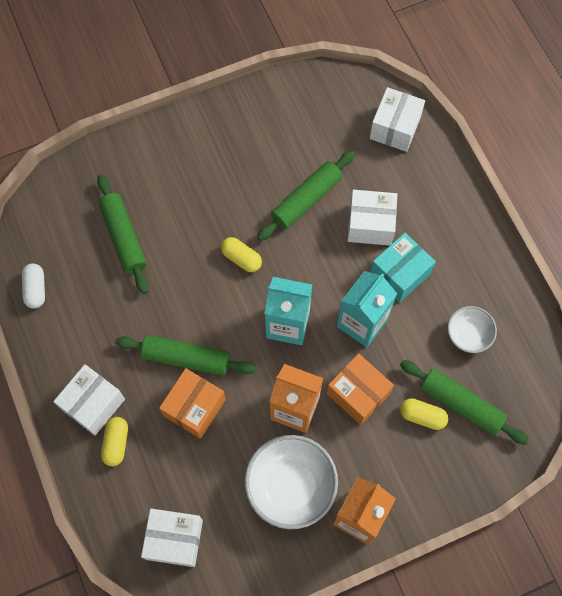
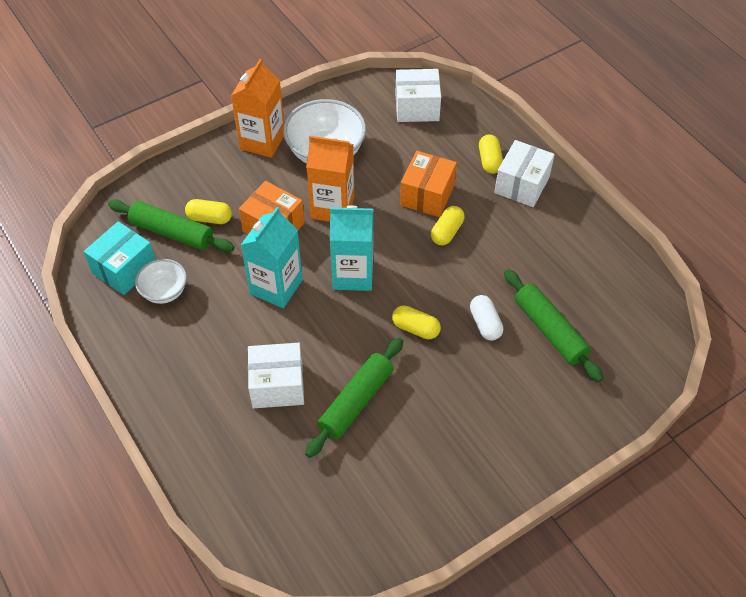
camera: 170 degrees right, 15 degrees down
(36, 289) = (620, 268): white capsule -> white capsule (485, 324)
(186, 358) = (447, 232): green rolling pin -> yellow capsule
(395, 128) = (258, 509): white box -> none
(400, 274) = (239, 339): turquoise box -> turquoise box (124, 269)

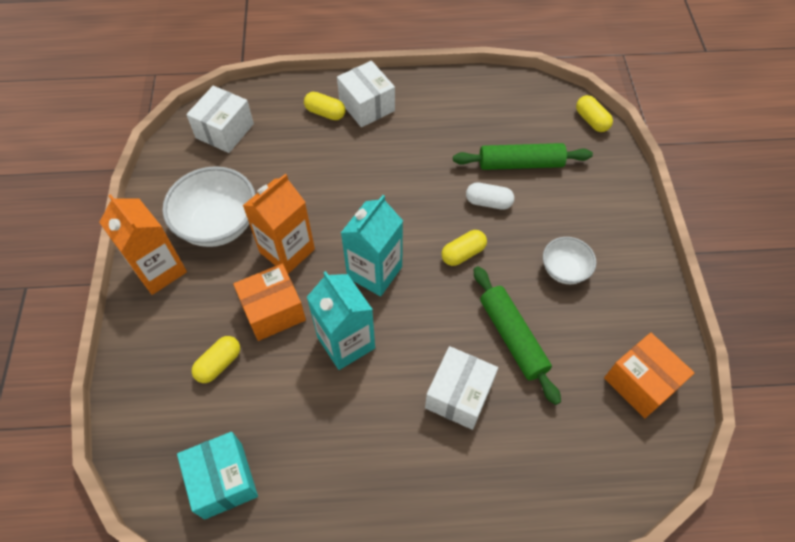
camera: 60 degrees left, 5 degrees up
(164, 291) = (281, 451): white bowl -> white bowl (564, 270)
(172, 232) = (210, 409): green rolling pin -> none
(427, 195) = (328, 173): orange box -> orange box (640, 383)
(447, 232) = (378, 180): yellow capsule -> yellow capsule (591, 120)

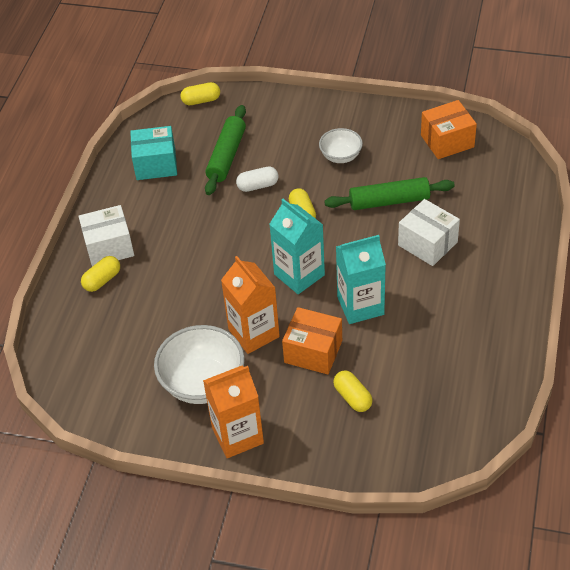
camera: 70 degrees left, 10 degrees down
(223, 480) = (458, 405): turquoise box -> turquoise box (156, 164)
(225, 131) = (86, 365): white box -> none
(273, 311) = (313, 351): orange box -> orange box turned 60 degrees counterclockwise
(488, 202) = (258, 186): white capsule -> white capsule turned 45 degrees clockwise

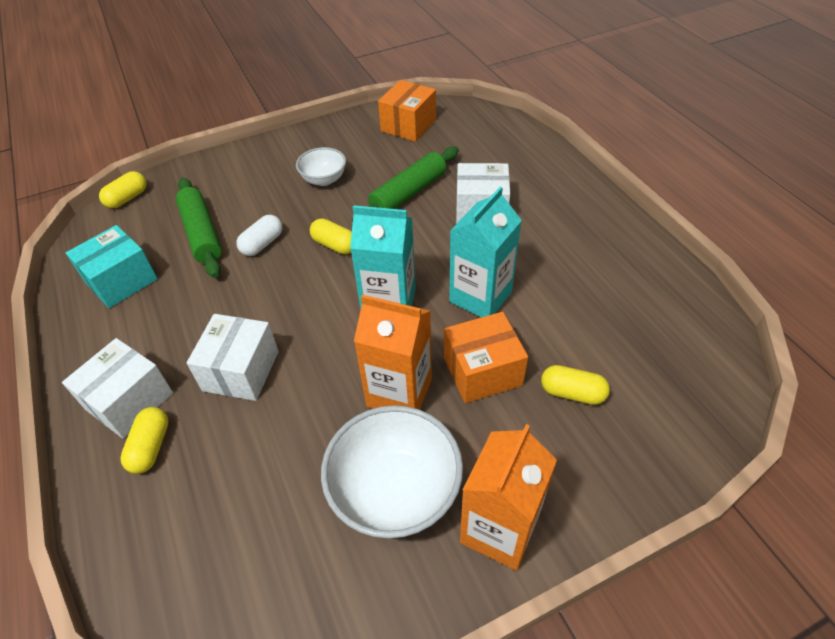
camera: 40 degrees left, 0 degrees up
(179, 265) = (241, 371): none -> white box

